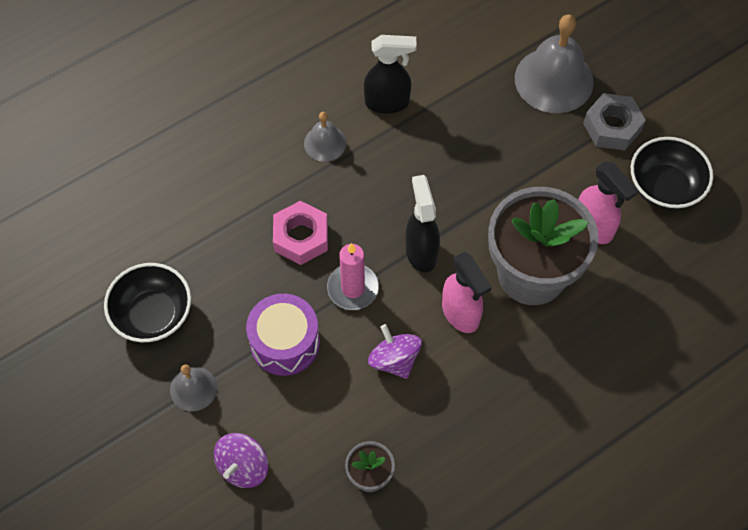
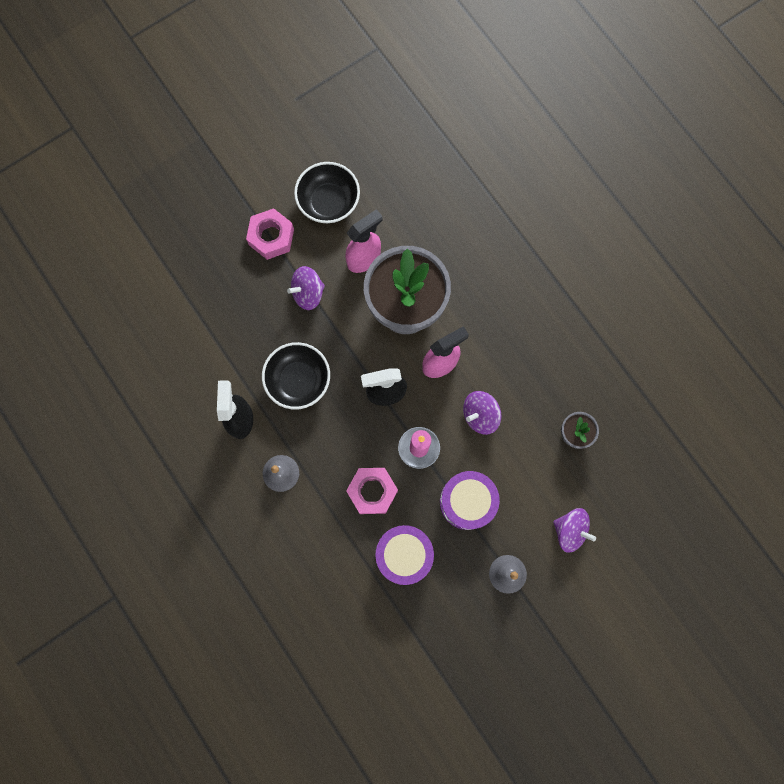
camera: 90 degrees left, 15 degrees up
(153, 315) = (444, 612): black bowl -> black bowl (298, 380)
(224, 271) = (404, 554): none -> purple drum
(543, 166) = (308, 293): none -> purple spinning top
(554, 80) = (223, 280): grey bell -> none
(612, 127) = (271, 237): grey nut -> pink nut

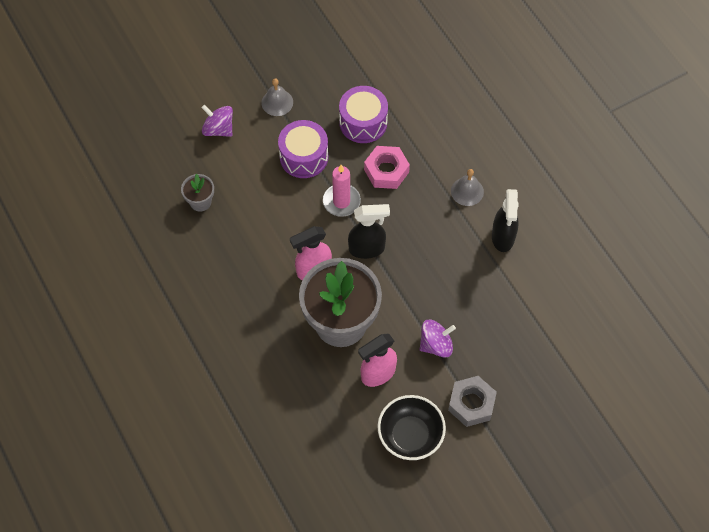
camera: 175 degrees left, 15 degrees down
(271, 237) = (471, 404): pink nut -> grey nut
(298, 380) = (448, 266): black bowl -> none
(480, 415) = (282, 223): purple spinning top -> none

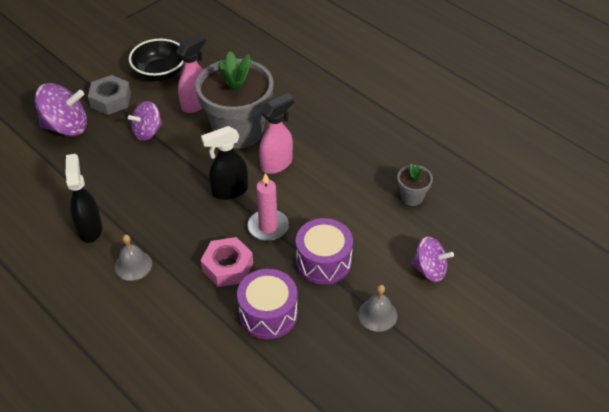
camera: 165 degrees right, 15 degrees down
(522, 374) = (66, 127): none -> purple spinning top

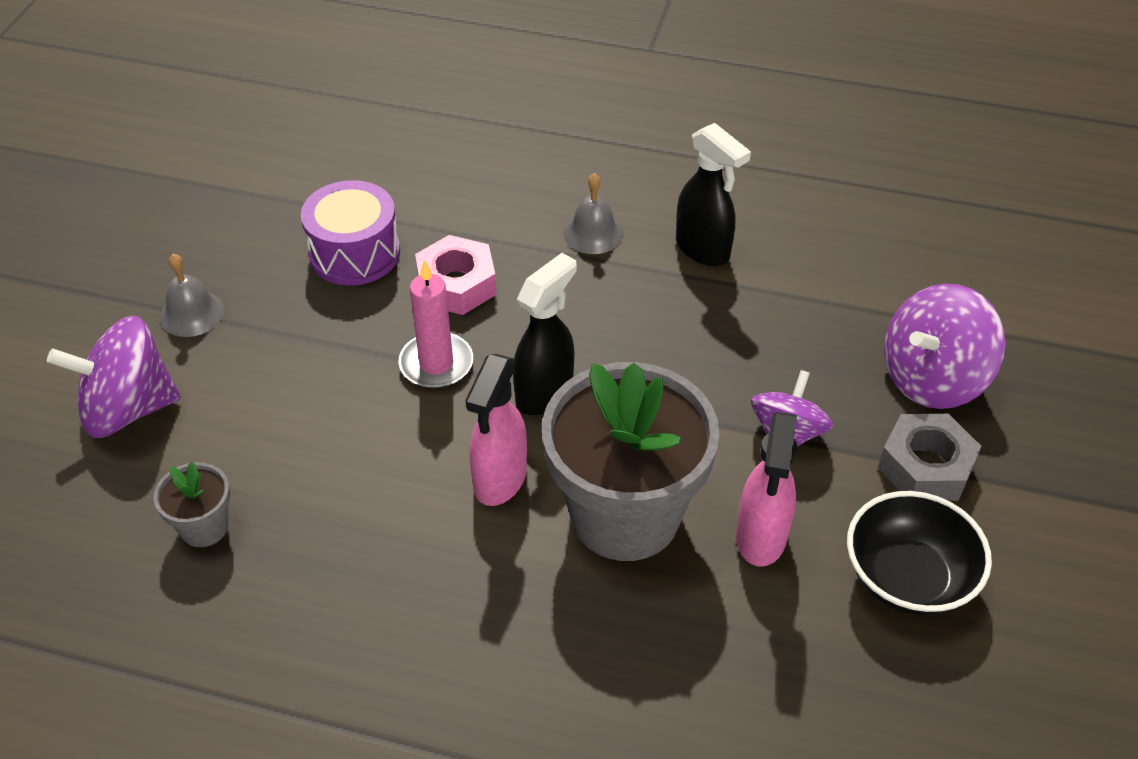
camera: 150 degrees right, 0 degrees up
(323, 261) = (313, 350): purple drum -> none
(430, 270) = (128, 409): purple spinning top -> purple spinning top, size x1.51

